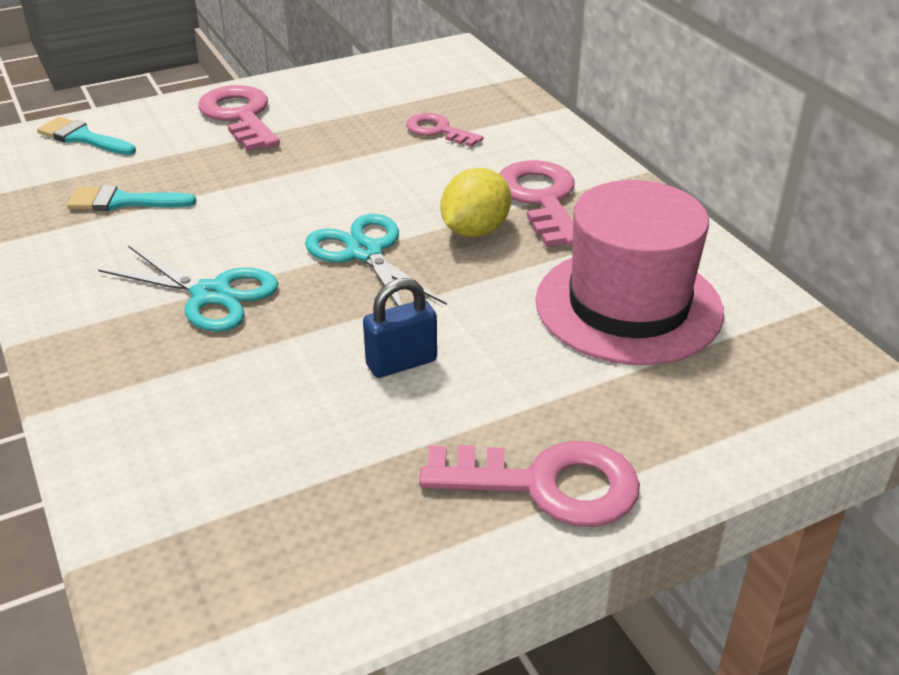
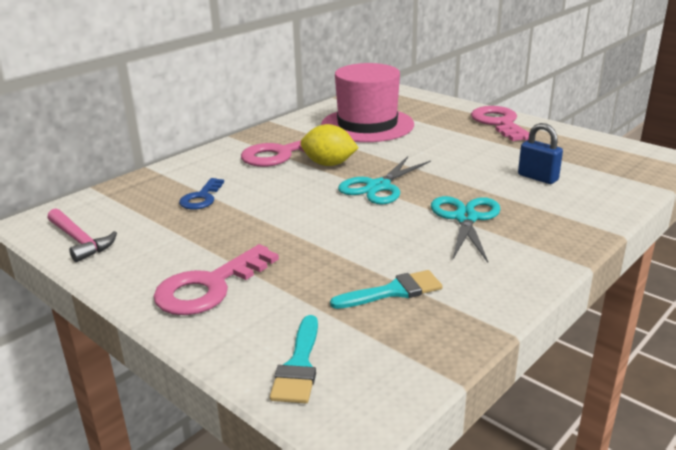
camera: 110 degrees left, 10 degrees down
(123, 201) = (393, 291): turquoise brush -> turquoise brush turned 90 degrees counterclockwise
(391, 67) = (80, 241): none -> pink hammer
(401, 363) = (462, 158): blue padlock -> blue padlock (537, 177)
(438, 130) = (201, 198): pink key -> blue key

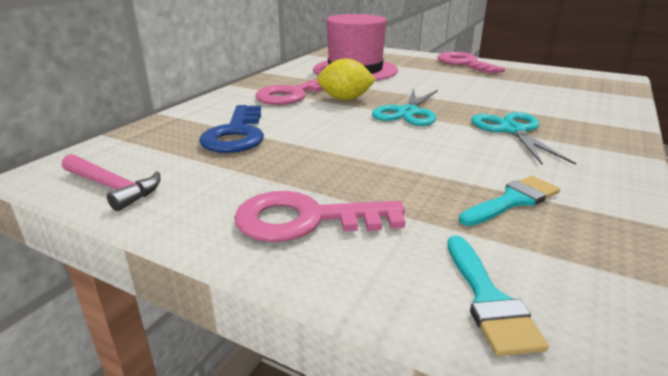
camera: 15 degrees left, 0 degrees up
(201, 198) = (236, 134): blue key -> blue key, size x1.66
(209, 287) = (305, 220): pink key -> pink key turned 60 degrees clockwise
(537, 177) = (538, 97): blue padlock -> none

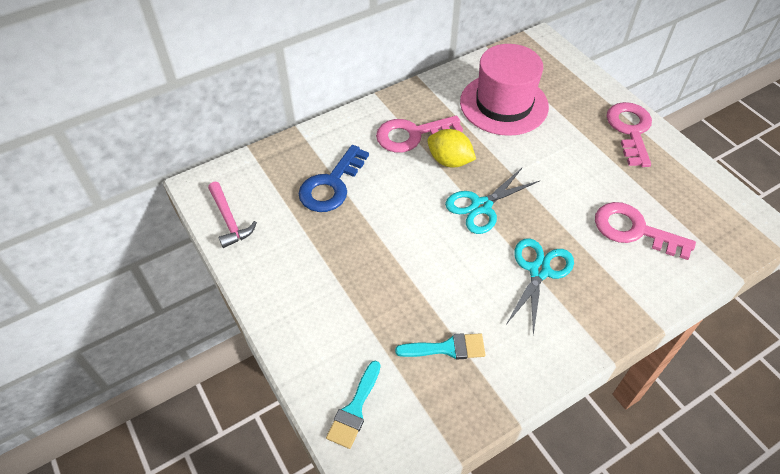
camera: 30 degrees right, 25 degrees up
(305, 220) = (313, 304): pink key -> pink key (634, 230)

